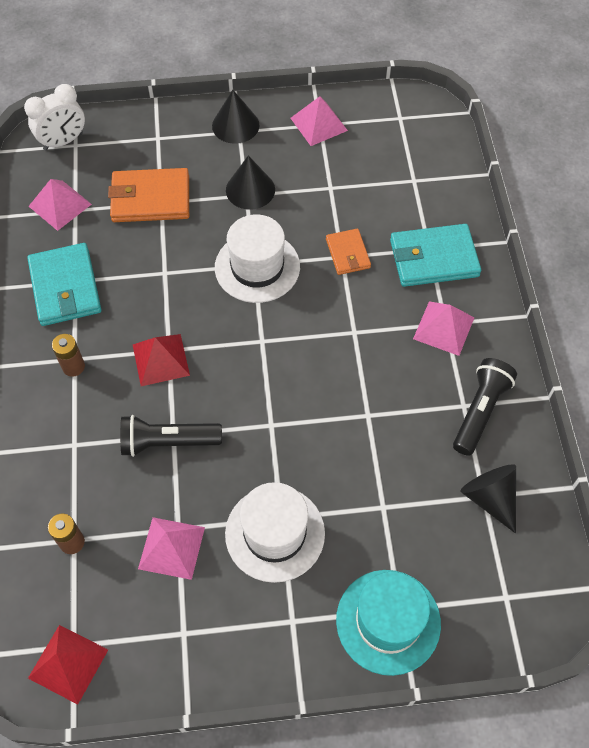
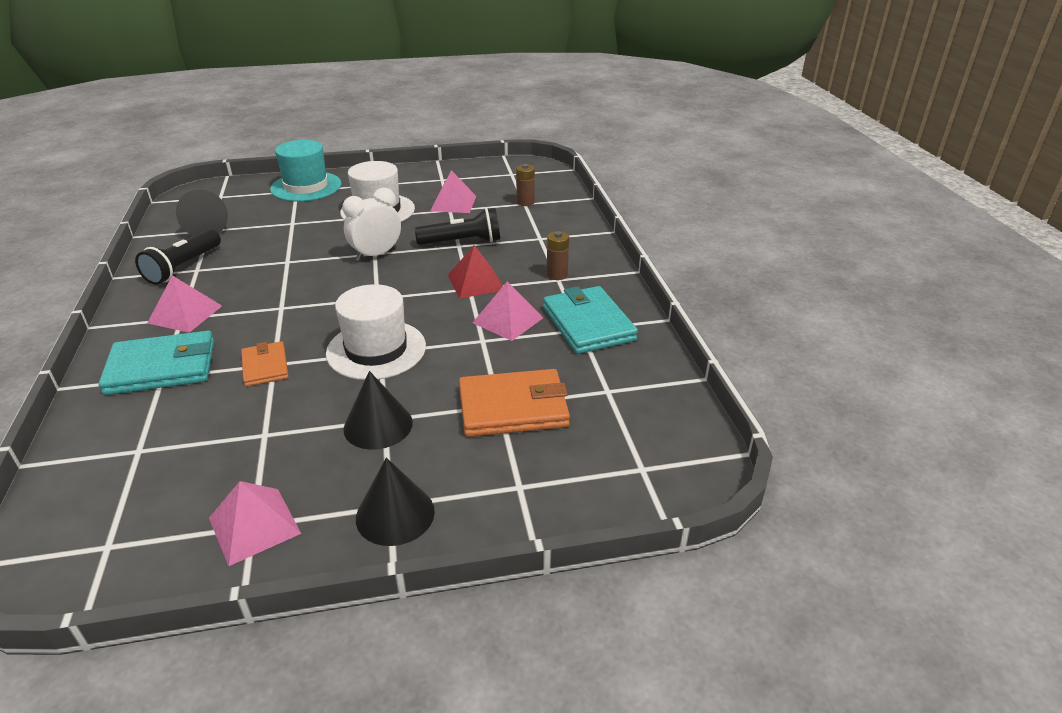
camera: 175 degrees right, 25 degrees down
(60, 205) = (629, 394): pink pyramid -> pink pyramid (508, 320)
(63, 141) = (662, 472): white clock -> white clock (376, 255)
(68, 663) = (512, 169): red pyramid -> none

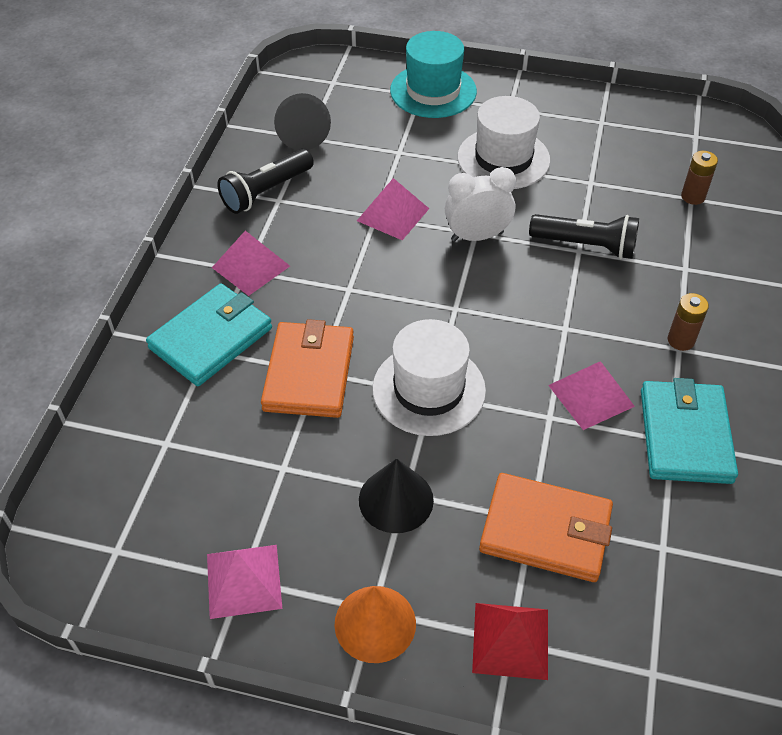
camera: 25 degrees right, 15 degrees up
(162, 367) = (211, 338): turquoise wallet -> turquoise wallet turned 60 degrees counterclockwise
(265, 366) = (309, 373): orange wallet -> orange wallet, size x1.71
(395, 514) = (375, 623): black cone -> orange cone
(453, 203) = (600, 171): pink pyramid -> pink pyramid (393, 214)
(476, 282) = (577, 320): red pyramid -> red pyramid (511, 640)

